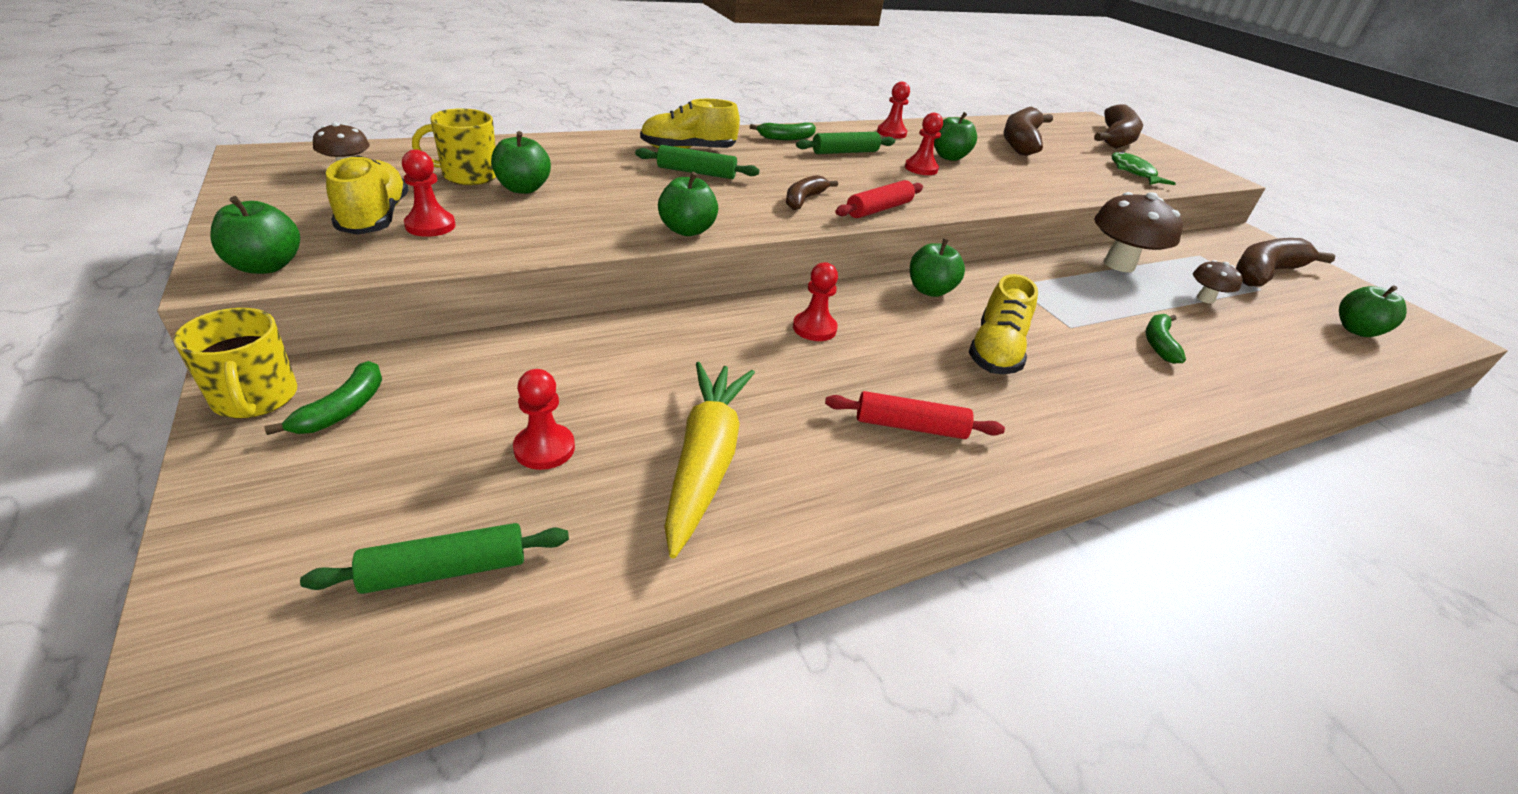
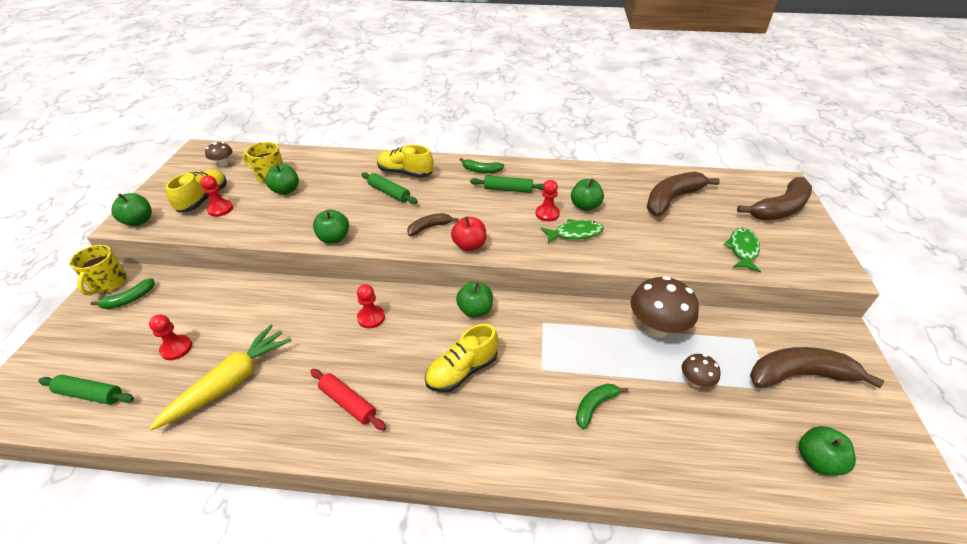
camera: 35 degrees right, 5 degrees up
(879, 209) = (469, 245): red rolling pin -> red apple
(891, 133) = (567, 175): red pawn -> none
(974, 181) = (575, 233): none -> green fish

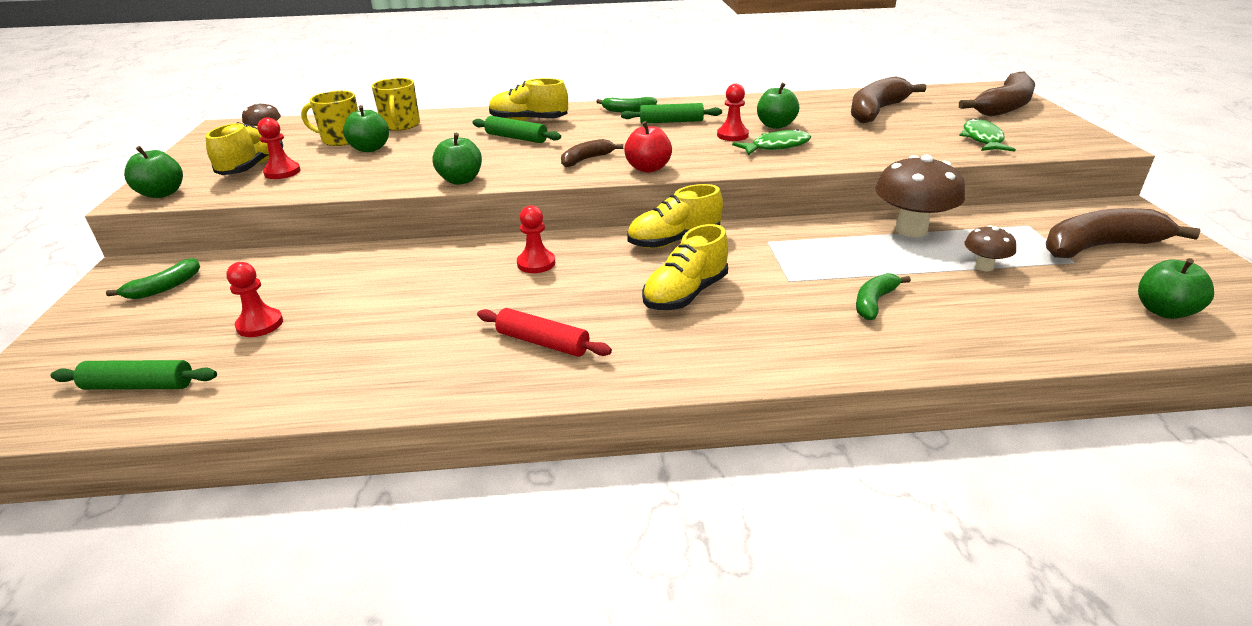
camera: 10 degrees left, 10 degrees down
(108, 283) = (124, 276): yellow mug -> yellow mug (400, 125)
(230, 382) = (358, 345): yellow carrot -> none
(475, 310) = (674, 241): green apple -> yellow shoe

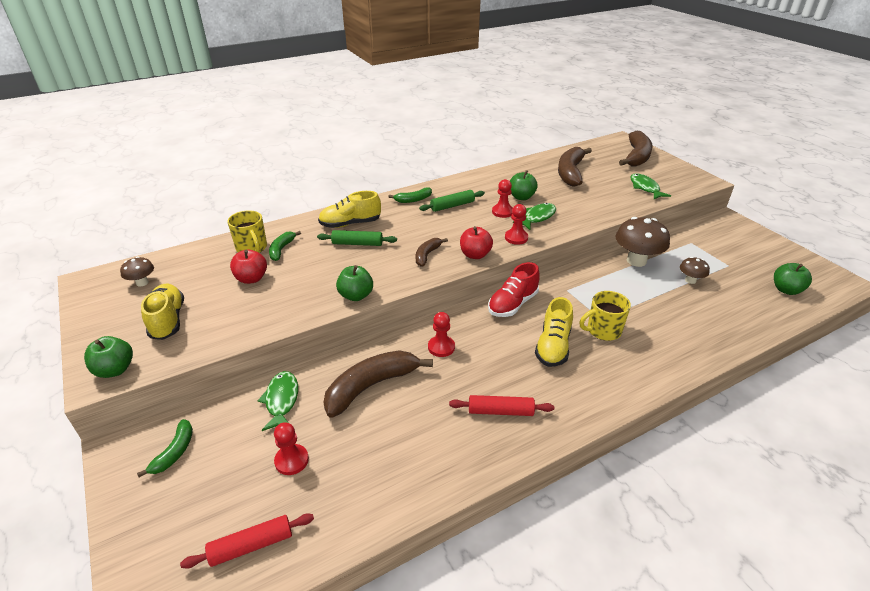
camera: 25 degrees left, 5 degrees up
(139, 386) = (251, 545): green rolling pin -> red rolling pin
(282, 172) = (201, 320): red pawn -> red pawn (516, 238)
(309, 270) = (281, 400): none -> green fish
(341, 139) = (216, 274): yellow mug -> yellow mug (603, 330)
(370, 148) = (251, 278): green apple -> red apple
(674, 241) = (512, 304): yellow shoe -> red shoe
(874, 302) = (656, 323): green banana -> green banana (281, 249)
(1100, 247) = (733, 251): brown banana -> brown banana (371, 386)

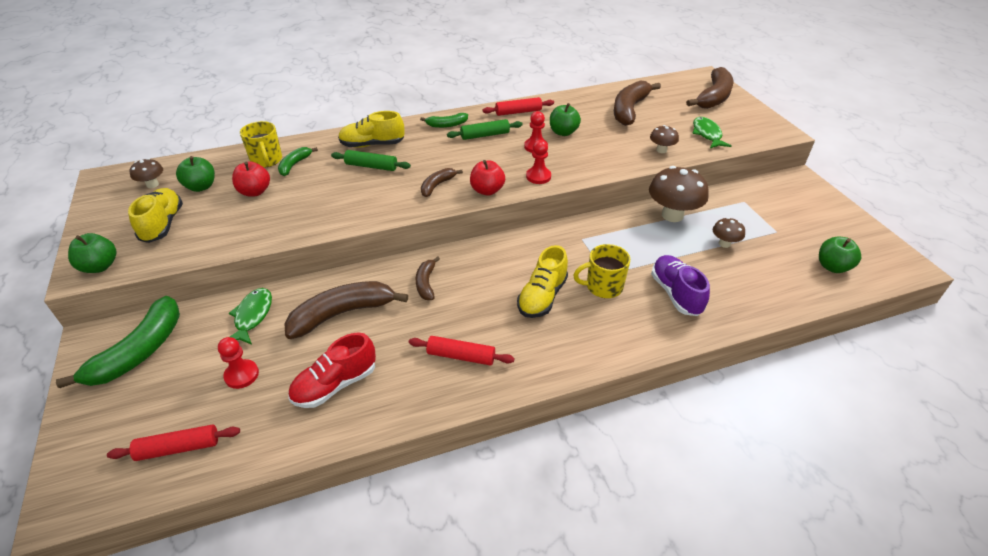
camera: 10 degrees right, 5 degrees up
(174, 452) = (139, 351): green banana -> green banana, size x1.90
(356, 295) = (349, 220): green apple -> green apple (201, 187)
(441, 347) = (426, 283): red pawn -> brown banana
(474, 183) = (518, 112): none -> red rolling pin
(512, 304) = (517, 247): red shoe -> red shoe (335, 385)
(537, 217) = (571, 156): green fish -> none
(613, 205) = (661, 150): none -> brown mushroom
(668, 329) = (676, 294): none -> purple shoe

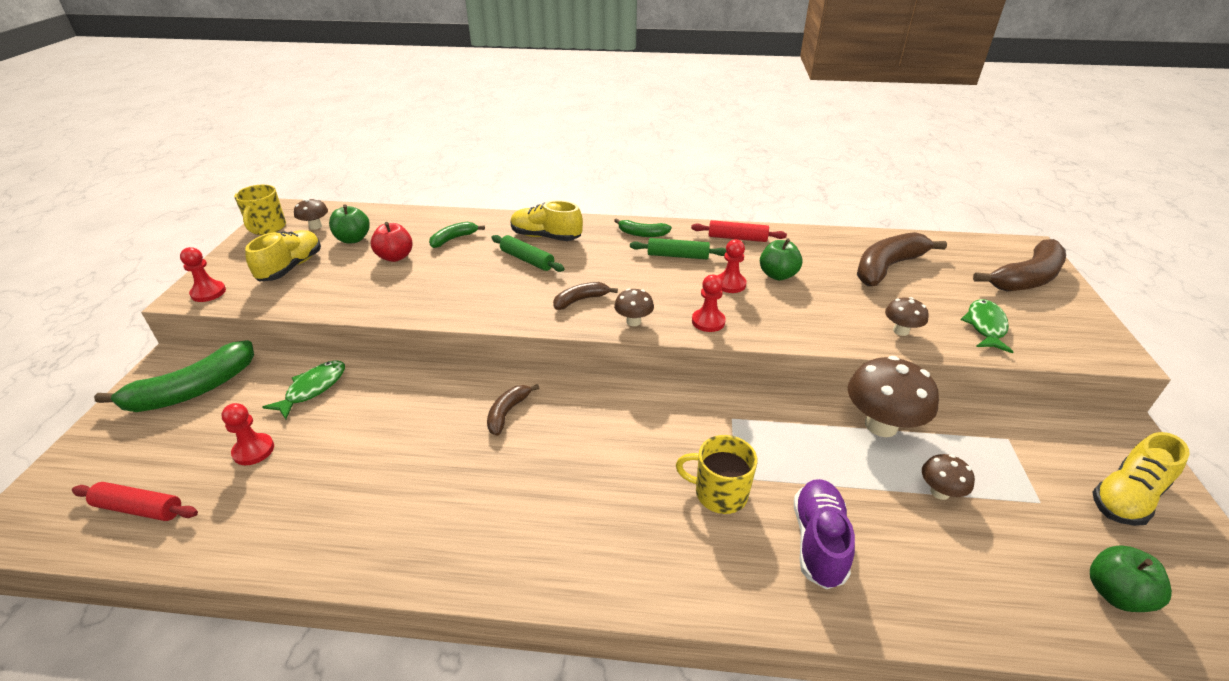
camera: 25 degrees right, 5 degrees down
(100, 266) = (208, 293): green apple -> red pawn
(266, 160) = (431, 228): yellow mug -> yellow mug (267, 228)
(335, 385) = (328, 499): red shoe -> none
(342, 314) = (396, 418): brown banana -> none
(461, 356) = (481, 519): red rolling pin -> none
(487, 190) = (633, 321): red apple -> brown mushroom
(542, 297) = (630, 478): yellow shoe -> yellow shoe (1126, 497)

